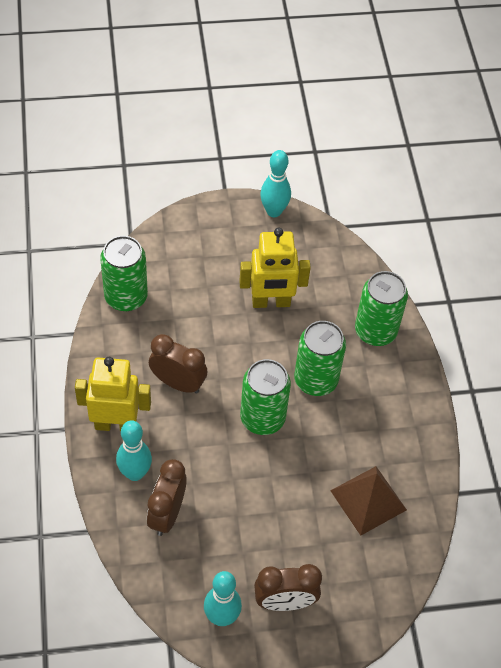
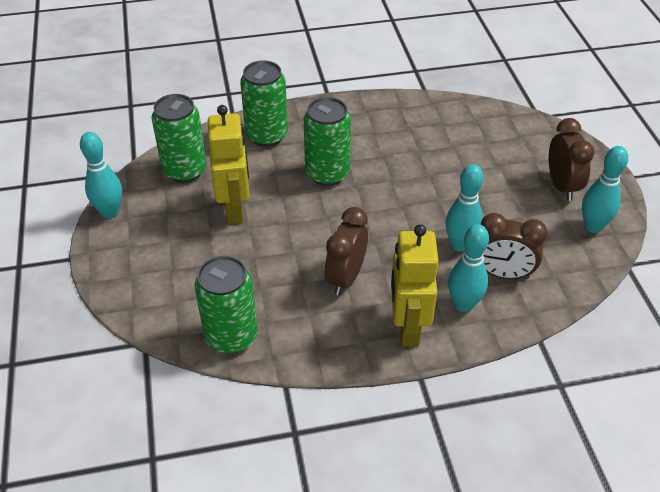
camera: 90 degrees left, 10 degrees down
(208, 483) = (460, 245): none -> turquoise bowling pin
(262, 418) = (377, 209): green can -> green can (185, 170)
(368, 500) = (447, 138): brown pyramid -> none

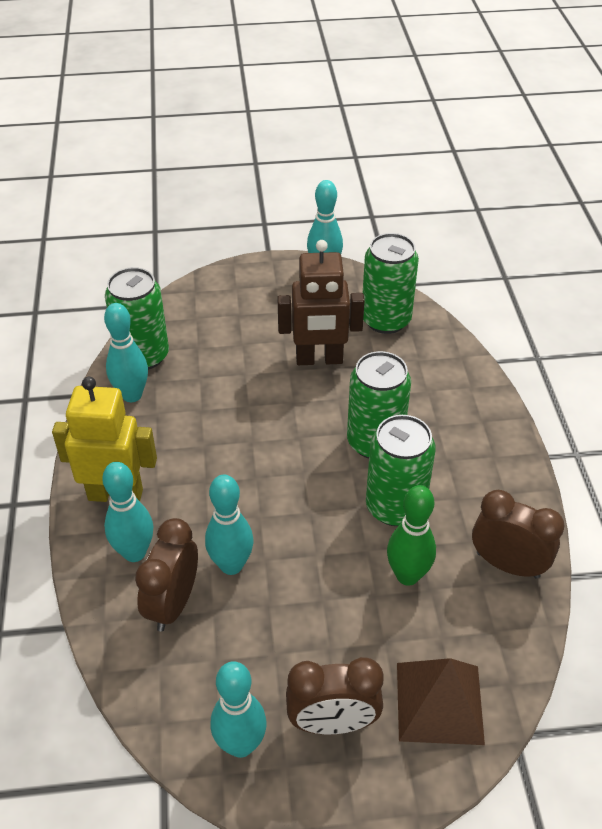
camera: 95 degrees right, 0 degrees up
(235, 209) = (319, 359): yellow robot -> brown robot
(266, 135) = (448, 388): green can -> green can (395, 507)
(286, 336) = (132, 395): none -> turquoise bowling pin
(346, 278) = (199, 447): brown clock -> brown clock (507, 565)
(444, 156) = (407, 575): none -> green bowling pin
(531, 142) = (439, 702): none -> brown pyramid

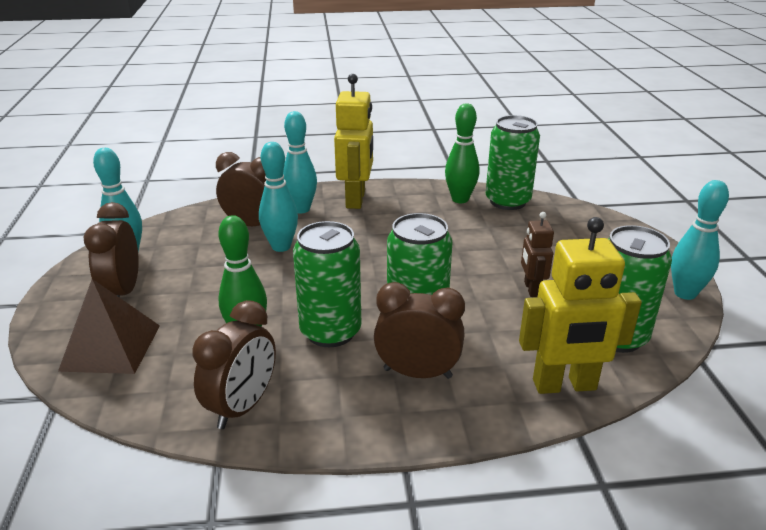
camera: 90 degrees right, 15 degrees down
(132, 395) = (460, 199): turquoise bowling pin -> green bowling pin
(319, 359) = (531, 289): brown robot -> brown robot, size x0.56
(446, 444) = (417, 373): none -> brown clock
(449, 358) = (564, 385): none -> yellow robot

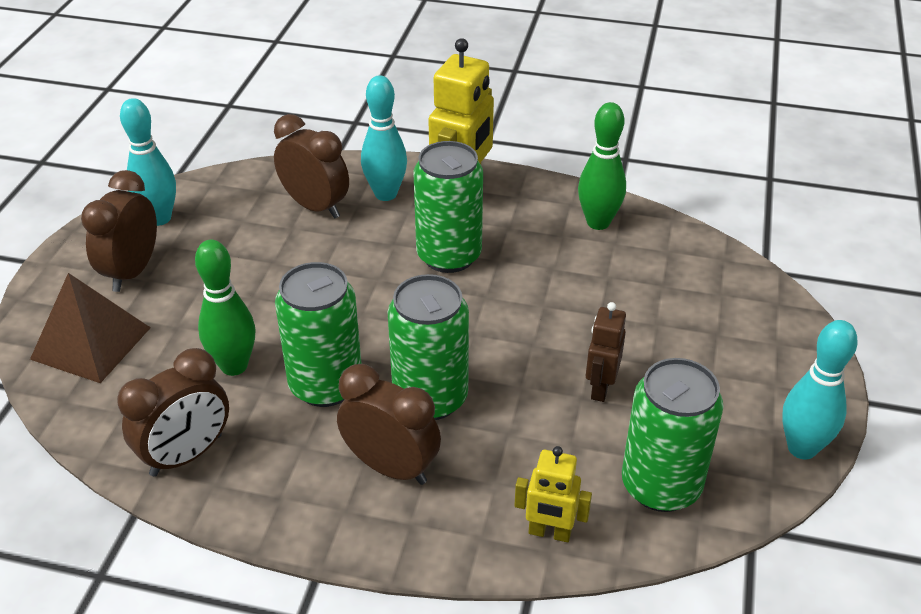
camera: 20 degrees right, 10 degrees up
(281, 247) = (332, 248): turquoise bowling pin -> none
(507, 201) = (661, 240): green can -> green can (449, 256)
(564, 385) = (549, 533): yellow robot -> yellow robot, size x0.56

